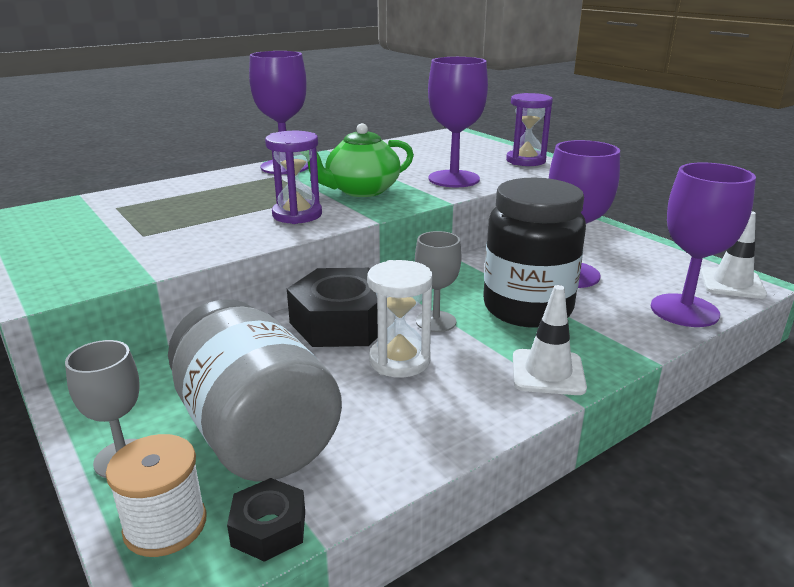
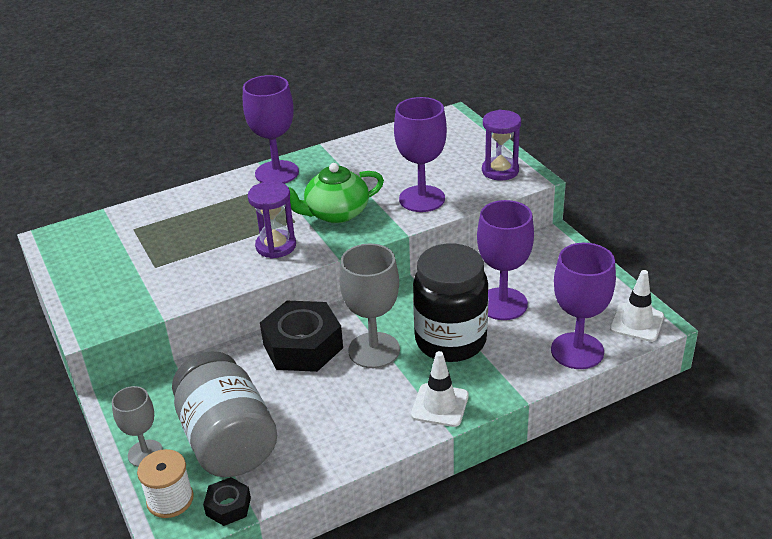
camera: 10 degrees right, 10 degrees up
(399, 360) = (336, 387): white hourglass -> none
(436, 321) = (374, 350): grey goblet -> grey goblet, size x1.64

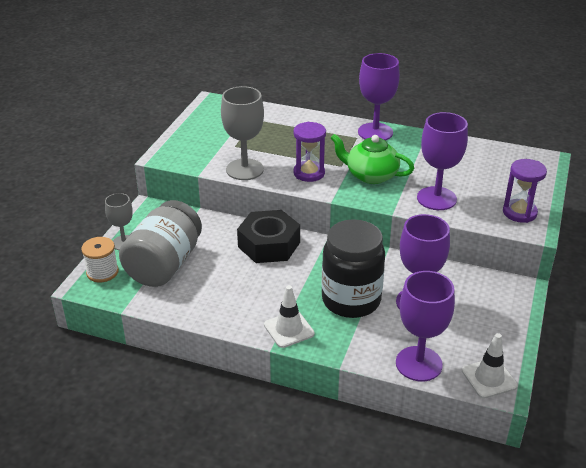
camera: 45 degrees right, 0 degrees up
(228, 506) = (119, 295): black nut -> none
(374, 350) = (301, 274): grey goblet -> grey goblet (244, 169)

